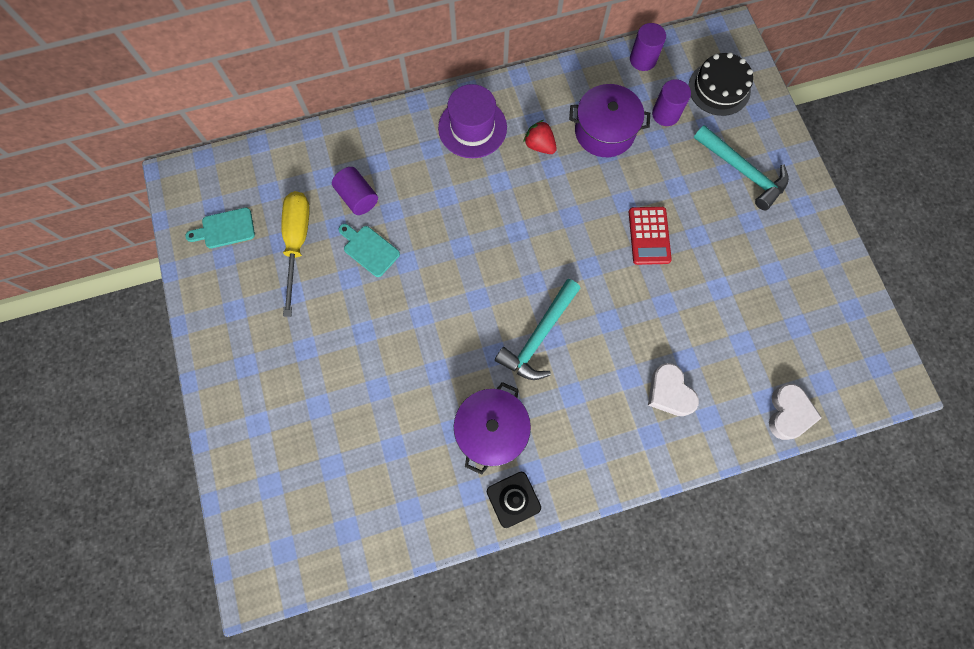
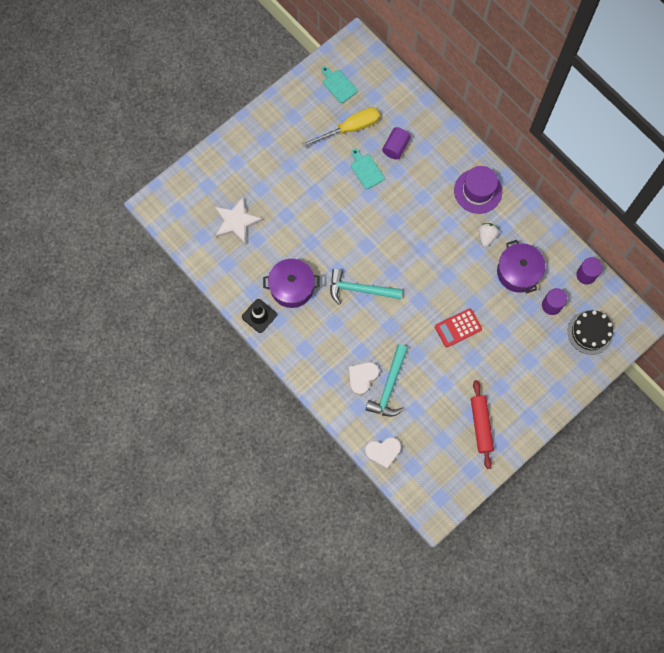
camera: 65 degrees right, 0 degrees up
(351, 466) = (236, 222): none -> white star
(369, 249) = (366, 170): turquoise cutting board -> turquoise cutting board turned 45 degrees counterclockwise
(539, 145) = (486, 236): red strawberry -> white strawberry
(742, 171) = (534, 369): turquoise hammer -> turquoise hammer (389, 386)
(795, 269) = (481, 425): none -> red rolling pin

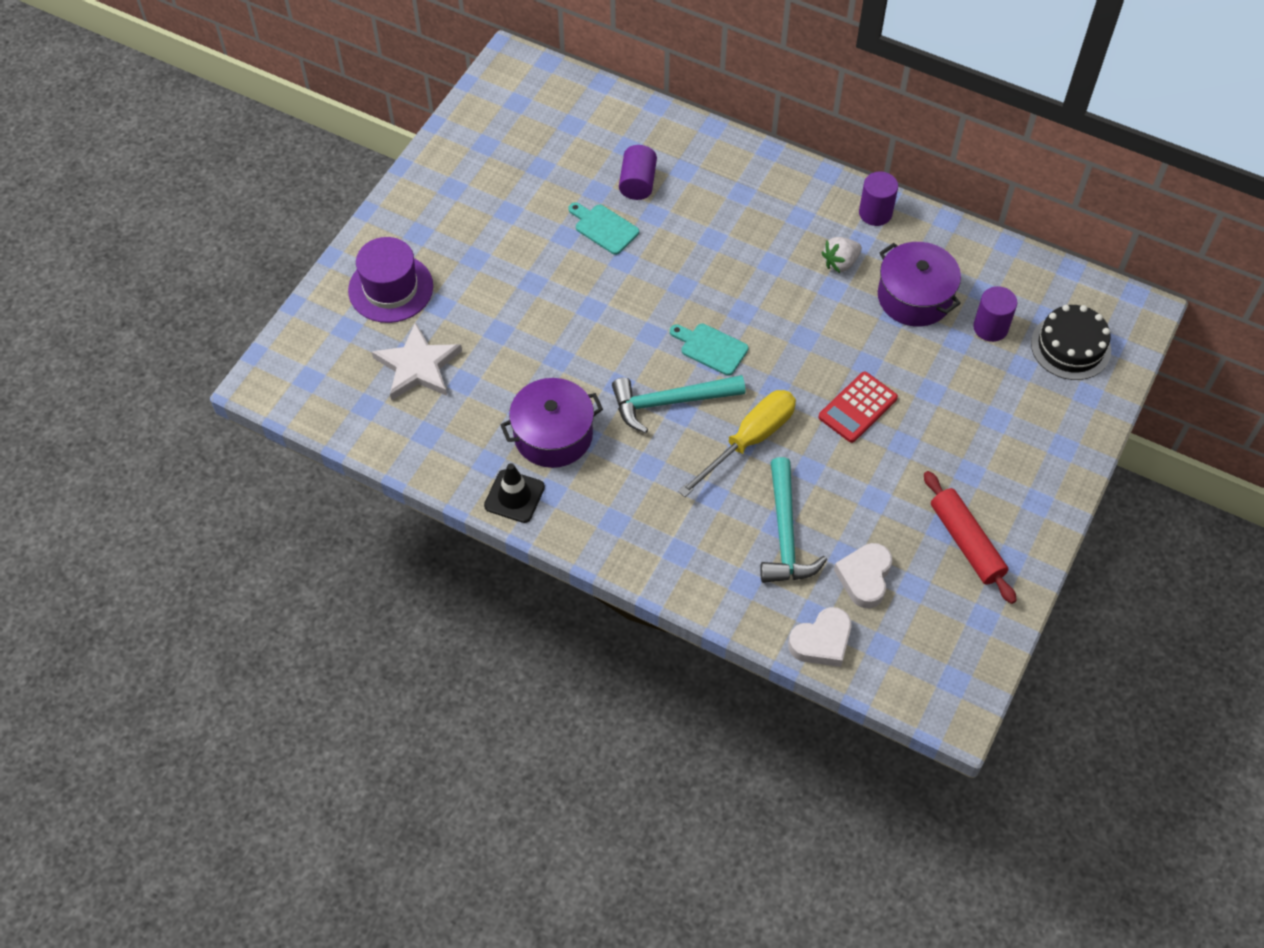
camera: 20 degrees left, 15 degrees down
(338, 85) = (508, 125): turquoise cutting board -> turquoise cutting board (711, 348)
(350, 128) = (552, 179): yellow screwdriver -> yellow screwdriver (749, 440)
(362, 378) = (733, 535): white heart -> white heart (864, 577)
(478, 191) = (796, 204): purple hat -> purple hat (390, 288)
(486, 236) = (840, 263): white strawberry -> white strawberry turned 120 degrees counterclockwise
(586, 275) = (1022, 268): purple cylinder -> purple cylinder (875, 213)

